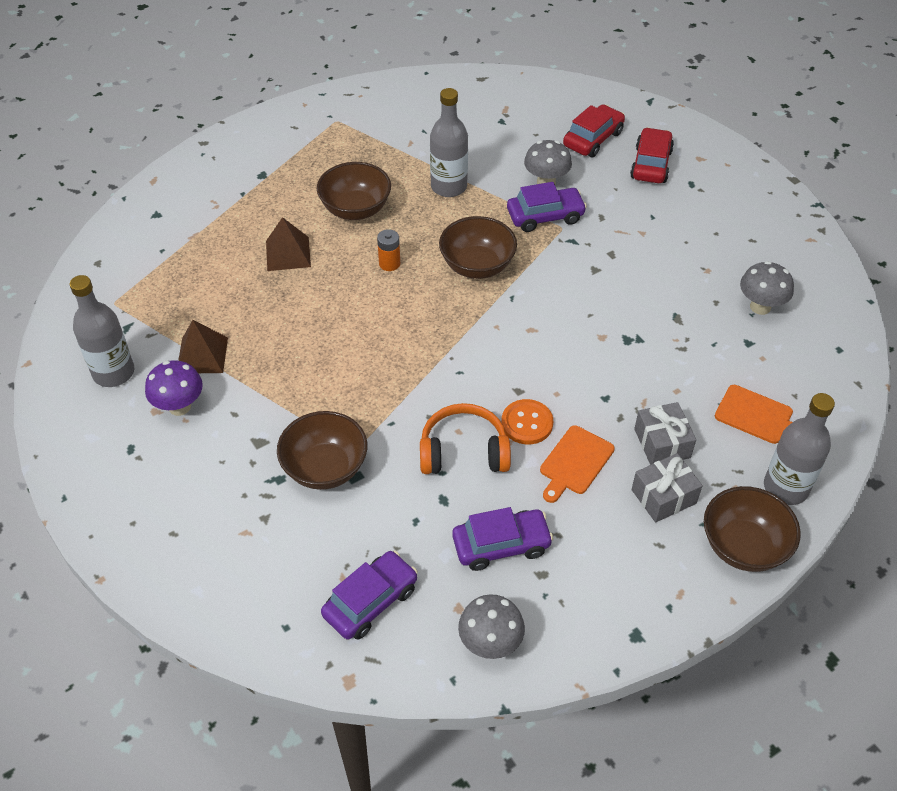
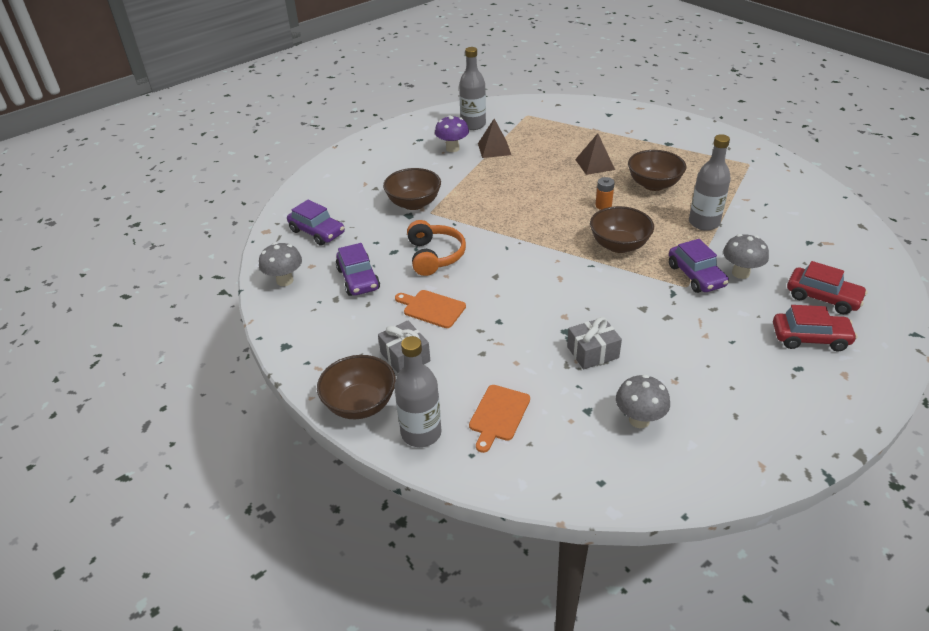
camera: 85 degrees right, 10 degrees down
(527, 423) = (465, 282): orange button -> none
(662, 443) = (457, 354): grey gift -> grey gift (592, 352)

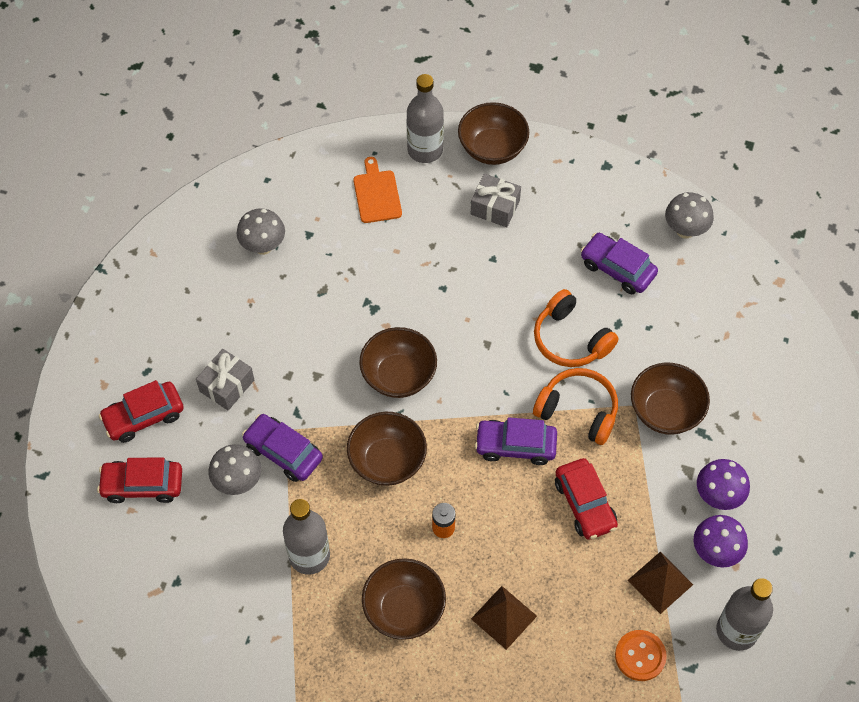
camera: 145 degrees right, 20 degrees up
(317, 232) = (724, 308): purple car -> purple car (515, 446)
(426, 164) = (718, 496): none -> purple mushroom
(432, 308) = (516, 270): orange cutting board -> none
(467, 222) = (578, 411): none -> orange headphones
(505, 186) = (585, 504): none -> red car
(531, 132) = (640, 656): none -> orange button
(577, 284) = (398, 375): none -> brown bowl
(592, 352) = (336, 295): grey gift -> grey gift (227, 385)

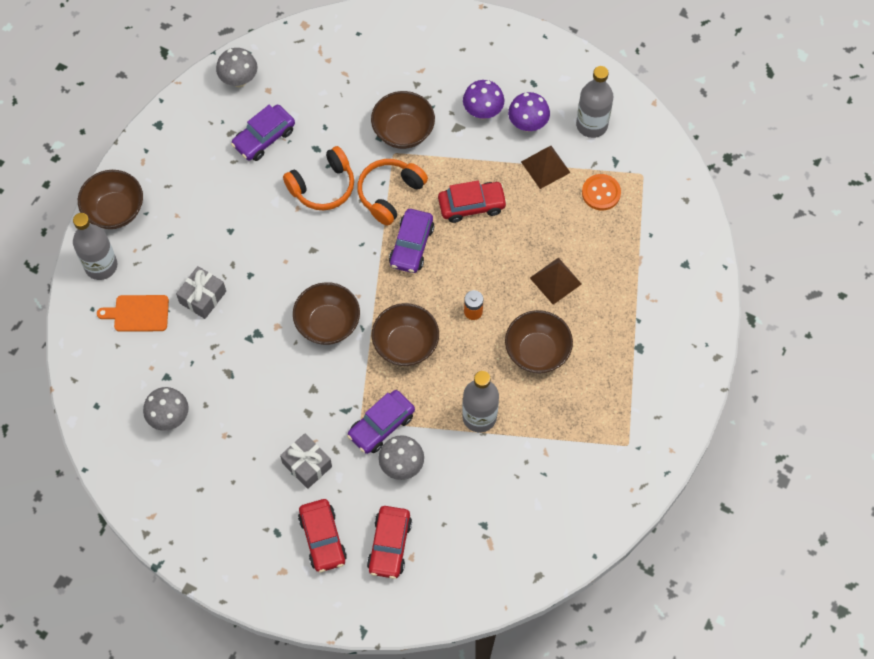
camera: 80 degrees left, 5 degrees up
(495, 207) = (178, 219): grey gift -> grey gift (203, 297)

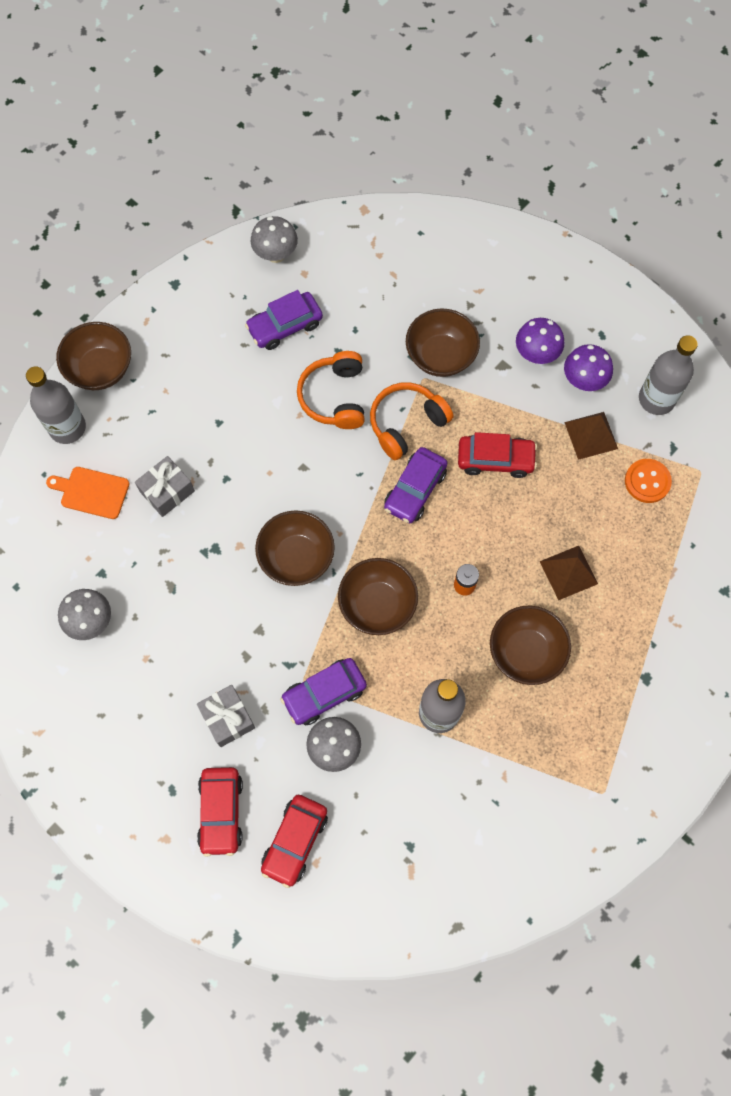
camera: 15 degrees right, 5 degrees up
(323, 186) = (334, 397): orange headphones -> orange headphones turned 105 degrees clockwise

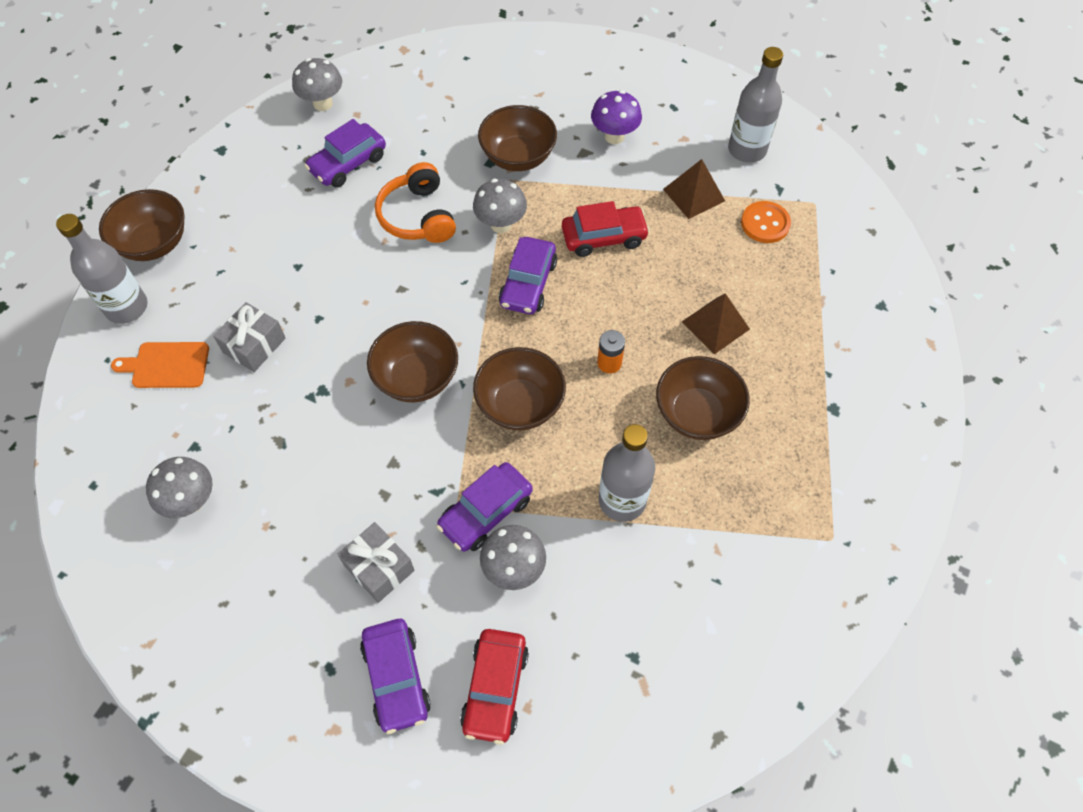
camera: 15 degrees left, 10 degrees down
(221, 812) = (396, 678): red car -> purple car
(406, 423) = (501, 224): orange headphones -> grey mushroom
(583, 381) = (669, 149): purple mushroom -> none

